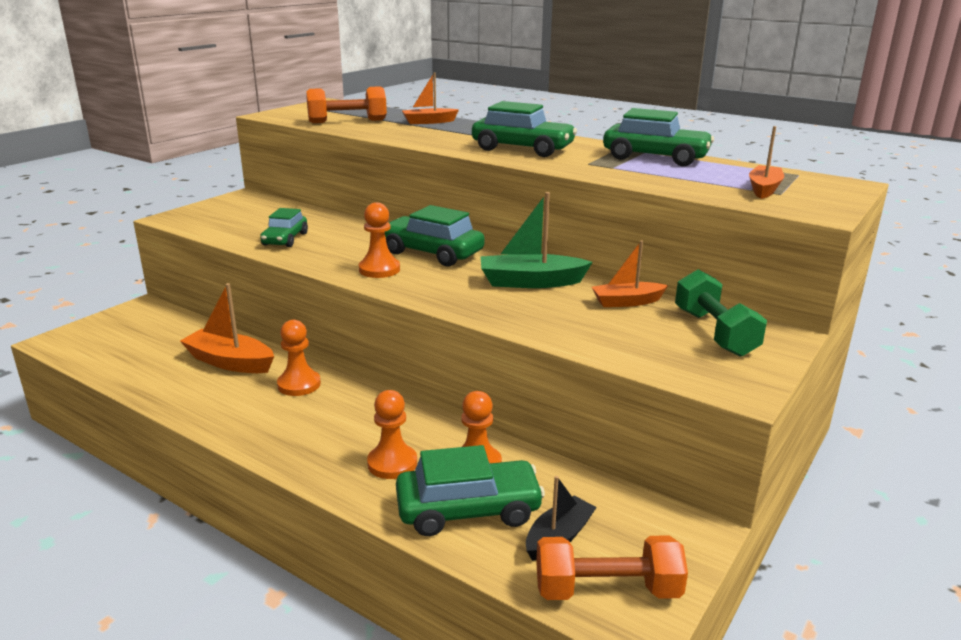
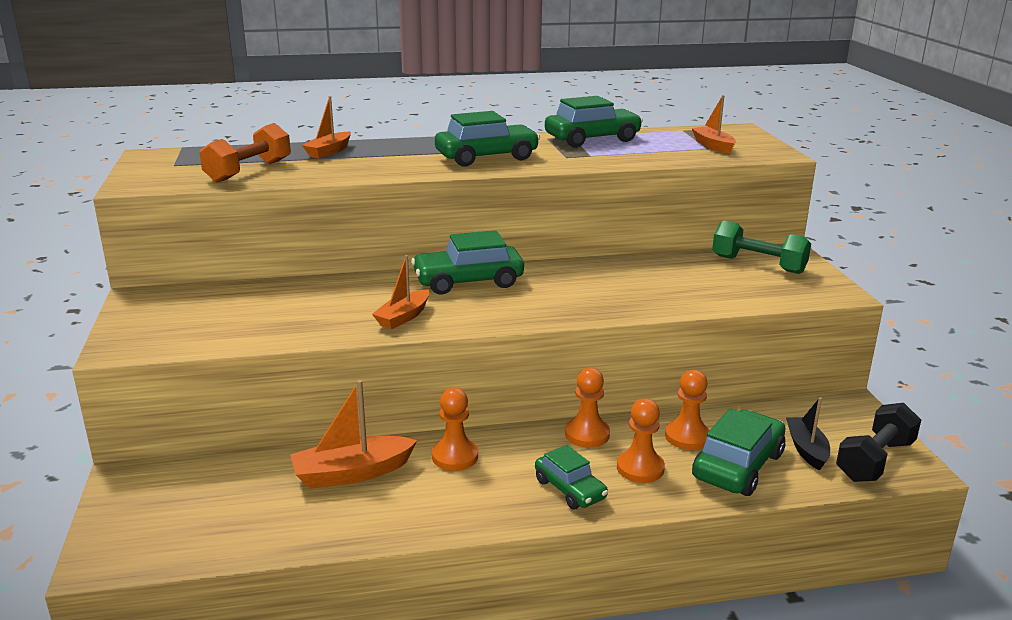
camera: 45 degrees left, 0 degrees up
(285, 239) = (310, 320): green car -> green car (570, 489)
(379, 269) = (463, 312): orange pawn -> orange pawn (587, 434)
(530, 282) = (590, 275): green boat -> none
(607, 590) = (875, 460): orange dumbbell -> black dumbbell
(627, 302) = (675, 265): orange boat -> orange boat (403, 317)

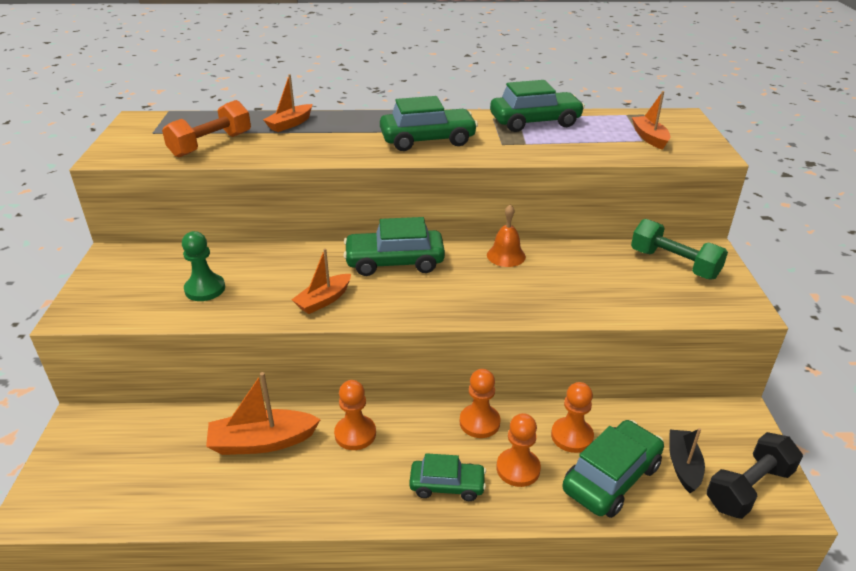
camera: 10 degrees right, 10 degrees up
(264, 317) = (205, 289): none -> green pawn
(570, 489) = (447, 485): green car -> green car turned 60 degrees counterclockwise
(585, 269) = (506, 256): none -> orange bell

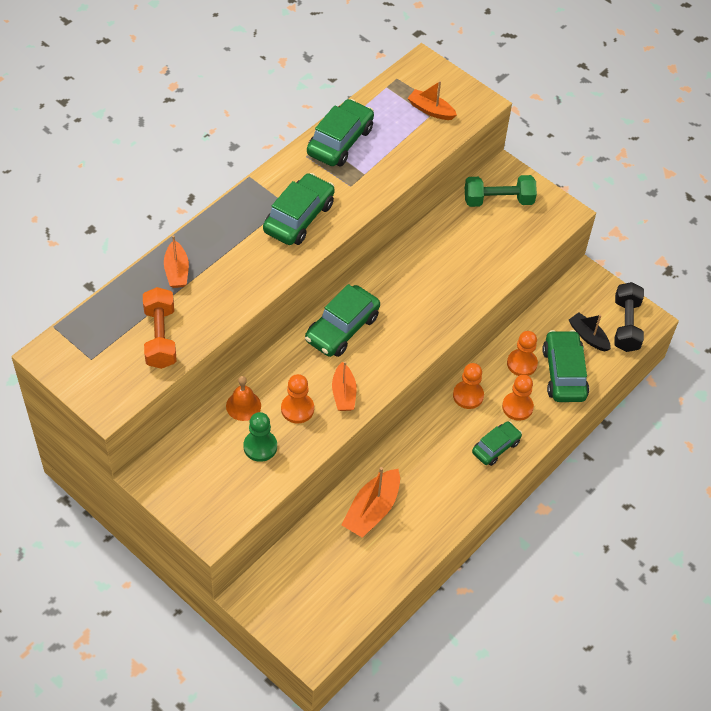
camera: 50 degrees left, 20 degrees up
(355, 434) = (414, 460): orange pawn -> orange pawn (297, 409)
(506, 256) = (399, 268): orange bell -> orange bell (243, 405)

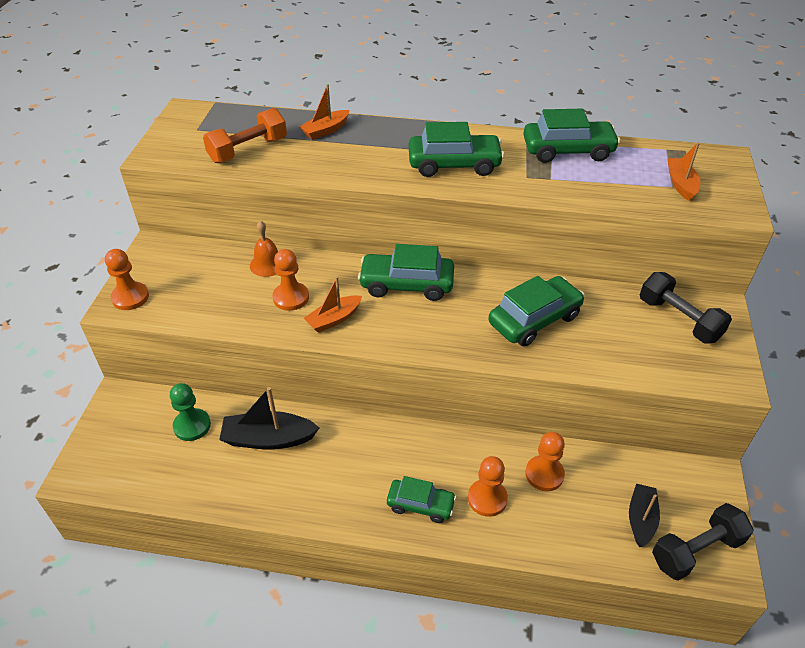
camera: 60 degrees right, 10 degrees down
(260, 446) = (231, 294): green pawn -> green pawn (192, 426)
(372, 510) = (268, 439): orange boat -> black boat
(468, 395) = (462, 448): orange pawn -> orange pawn (130, 297)
(498, 200) = (679, 319): green dumbbell -> black dumbbell
(564, 373) = (570, 520): green car -> green car (534, 319)

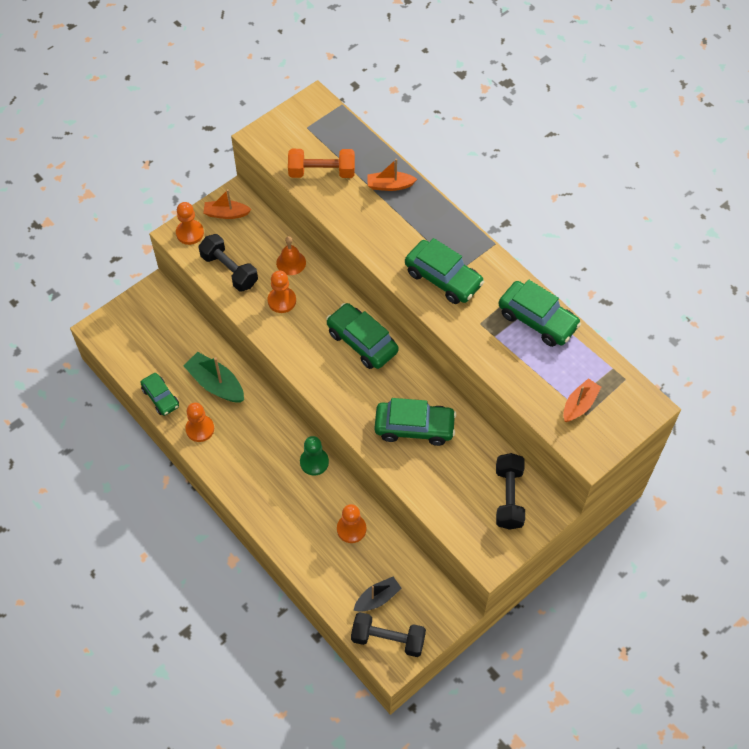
camera: 40 degrees right, 15 degrees up
(192, 426) = (181, 342): green pawn -> green pawn (314, 462)
(207, 304) = (229, 270): none -> black dumbbell
(268, 439) = (216, 384): black boat -> green boat
(334, 319) = (292, 336): orange boat -> orange boat (226, 214)
(420, 505) = (262, 491): green car -> green car (160, 397)
(487, 498) = (303, 517): orange pawn -> orange pawn (200, 429)

